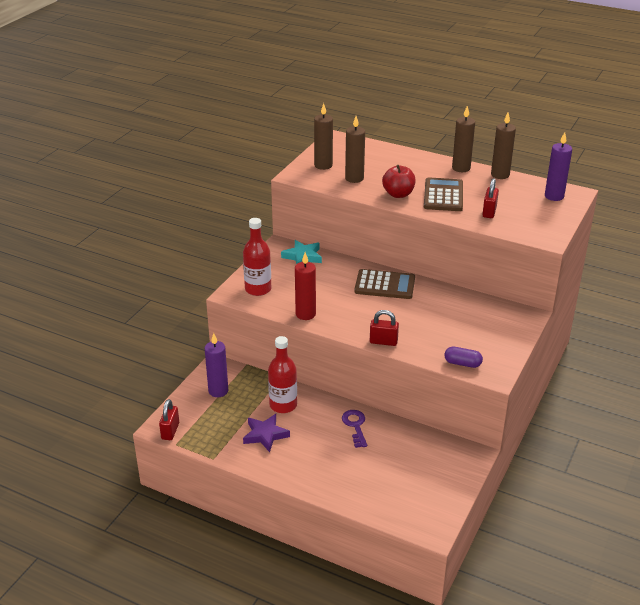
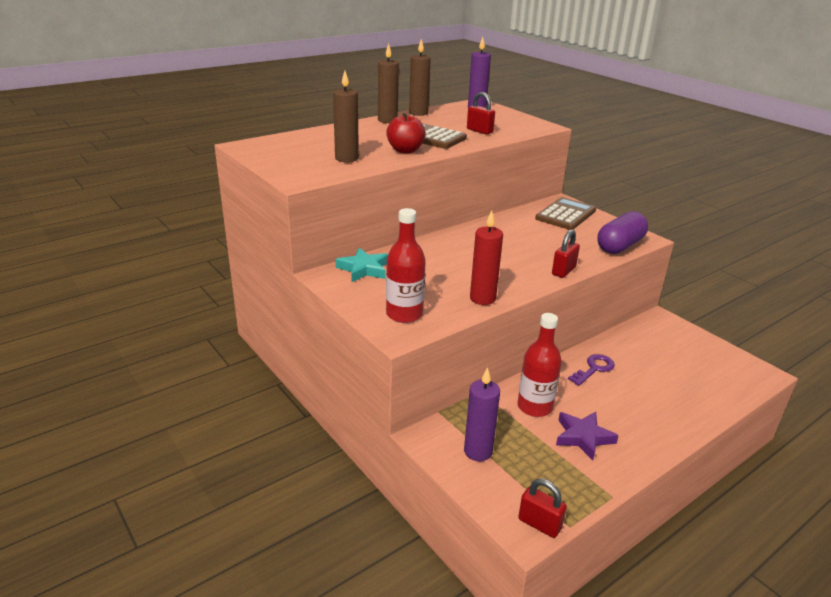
camera: 65 degrees left, 5 degrees down
(323, 165) = (296, 164): brown candle -> none
(355, 426) = (594, 369): purple key -> purple key turned 120 degrees clockwise
(385, 285) = (463, 243): brown calculator -> brown calculator (565, 215)
(462, 363) = (620, 246): purple capsule -> purple capsule, size x1.74

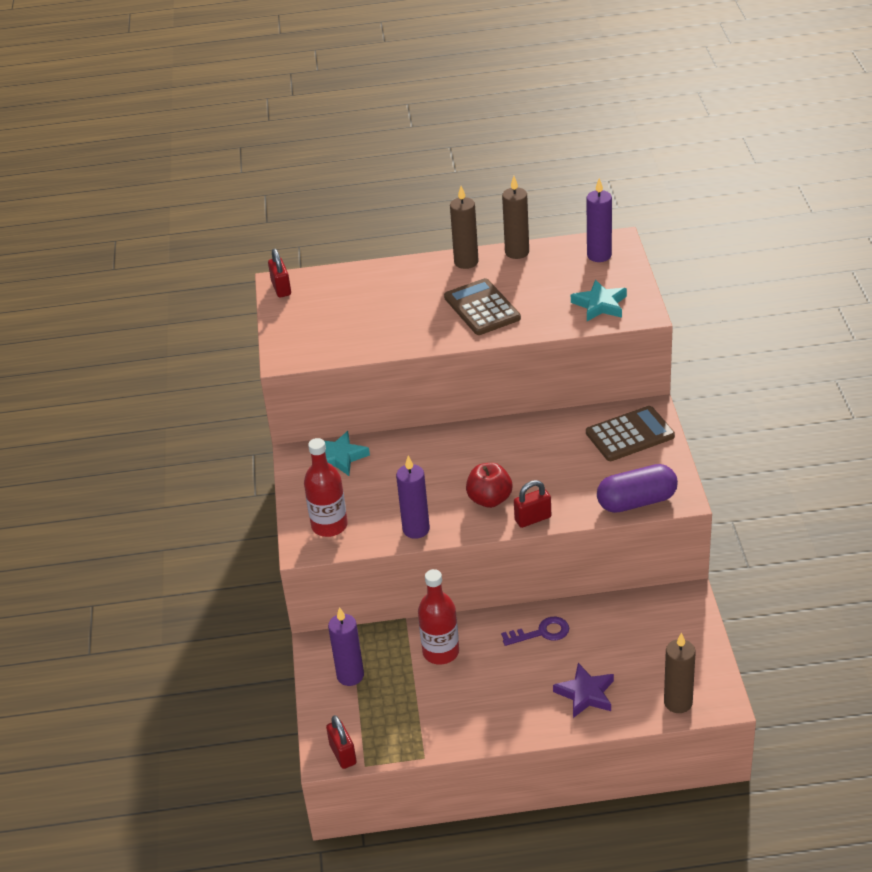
camera: 35 degrees right, 10 degrees up
(346, 158) = (359, 330): brown candle -> brown candle (678, 702)
(405, 150) = (430, 329): red apple -> red apple (490, 499)
(479, 131) = (551, 307): red padlock -> red padlock (281, 288)
(482, 298) = (416, 529): red candle -> purple candle
(511, 126) = (600, 305): none -> turquoise star
(583, 437) = (455, 697): purple star -> purple star (585, 694)

